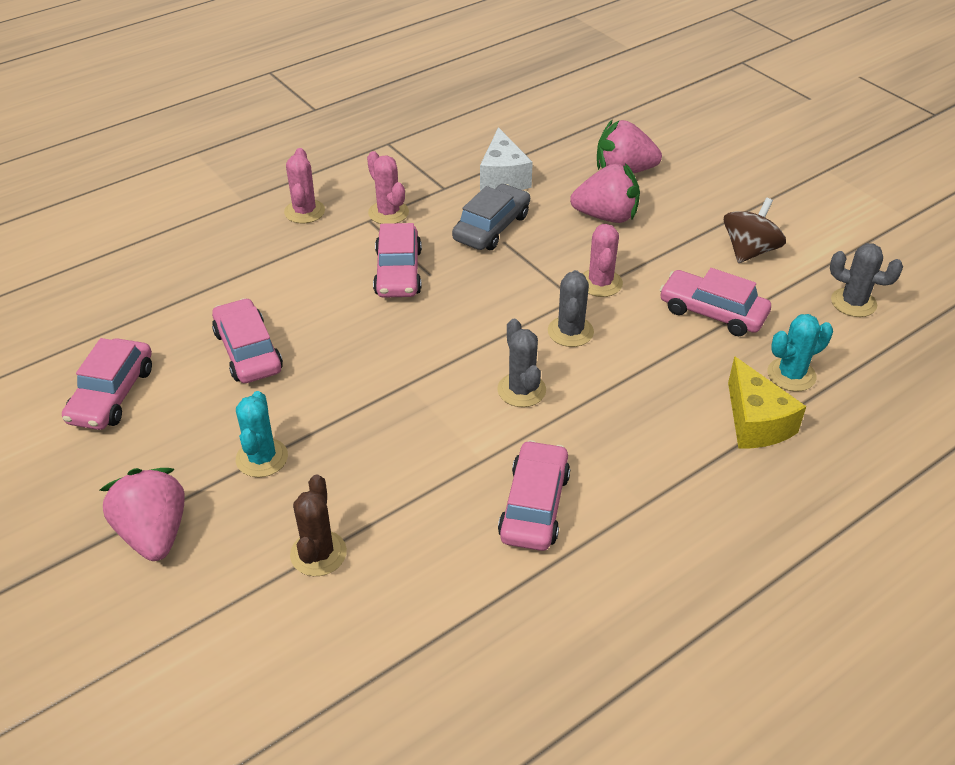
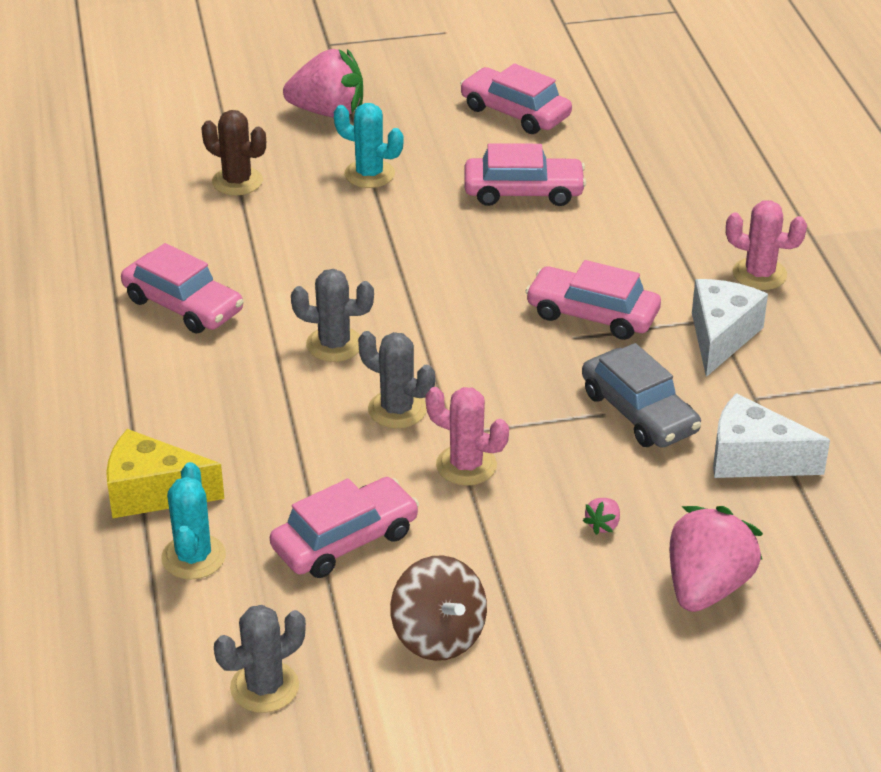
camera: 115 degrees right, 5 degrees down
(388, 213) = (721, 337): pink cactus -> white cheese
(606, 216) = (603, 525): pink strawberry -> pink strawberry, size x0.41

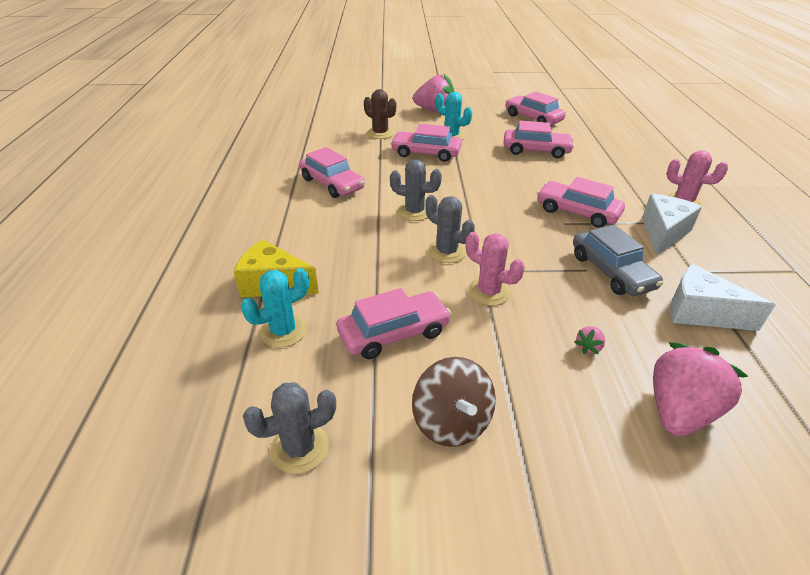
camera: 10 degrees right, 0 degrees up
(193, 557) = (283, 331): turquoise cactus -> turquoise cactus turned 45 degrees clockwise
(330, 220) = (426, 153): none -> pink car

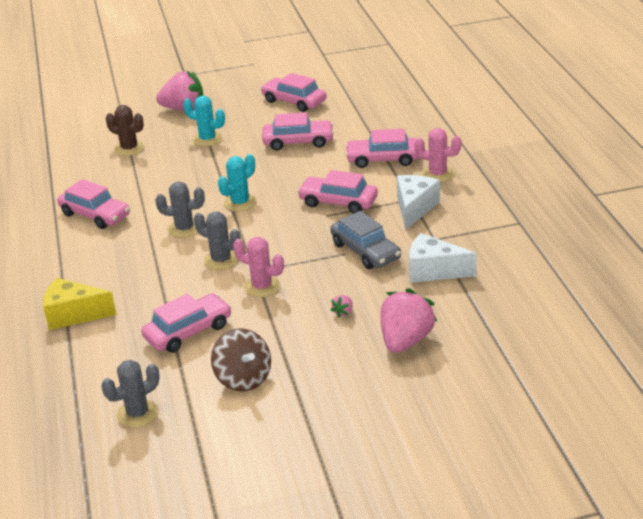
camera: 10 degrees left, 5 degrees down
(283, 331) = (97, 347): turquoise cactus -> turquoise cactus (240, 203)
(426, 153) = (184, 164): pink car -> pink car (383, 159)

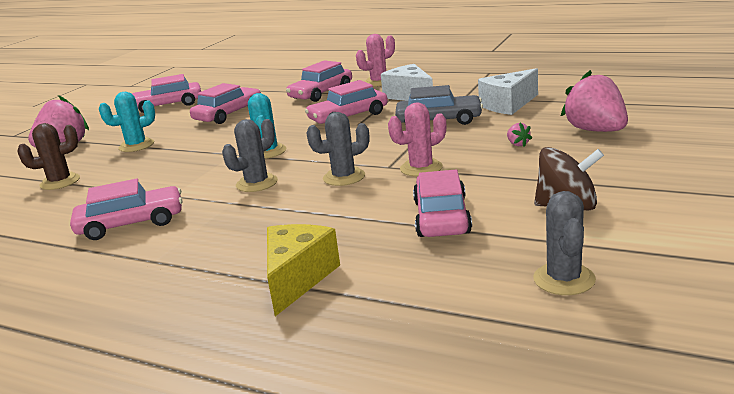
camera: 50 degrees left, 10 degrees down
(73, 314) = (297, 278): yellow cheese -> yellow cheese turned 150 degrees clockwise

